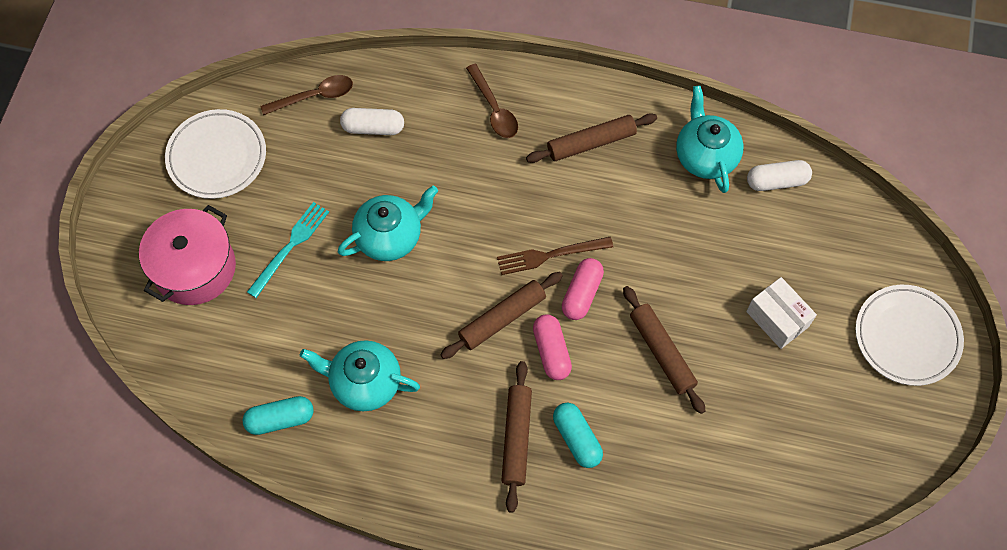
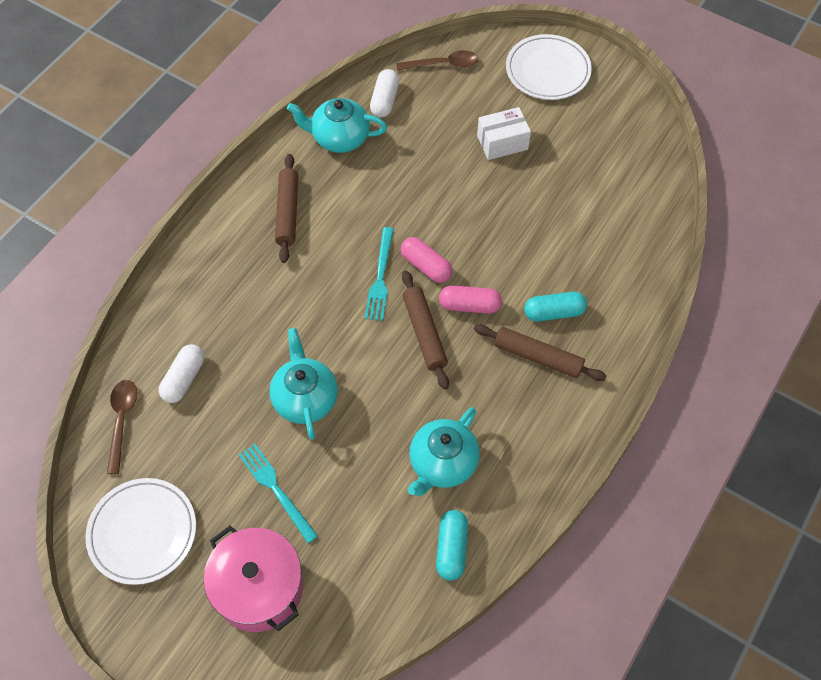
camera: 70 degrees left, 5 degrees down
(494, 108) = (216, 274): brown spoon -> brown spoon (443, 64)
(550, 255) = (380, 277): brown fork -> turquoise fork
(662, 352) = (500, 227): brown rolling pin -> none

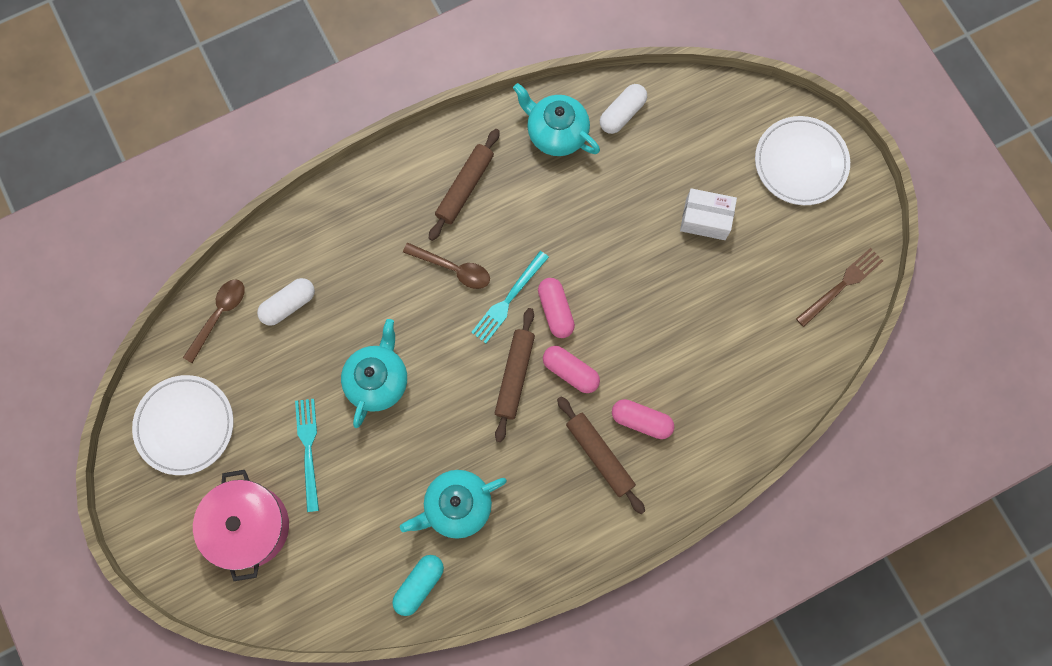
camera: 30 degrees right, 15 degrees up
(443, 64) = (702, 102): brown spoon -> brown spoon (453, 269)
(554, 312) = (641, 421): turquoise capsule -> pink capsule
(639, 138) = (841, 286): none -> brown fork

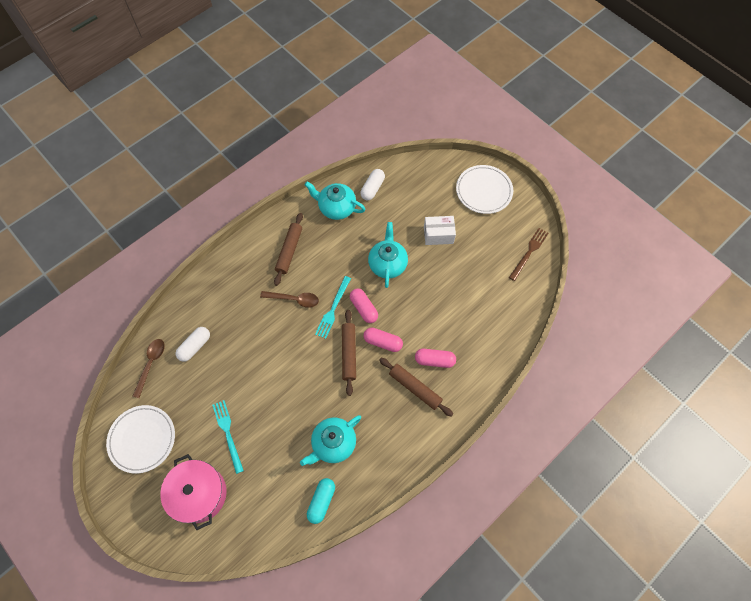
camera: 15 degrees left, 10 degrees down
(378, 380) = (263, 378): turquoise teapot -> turquoise teapot (387, 264)

